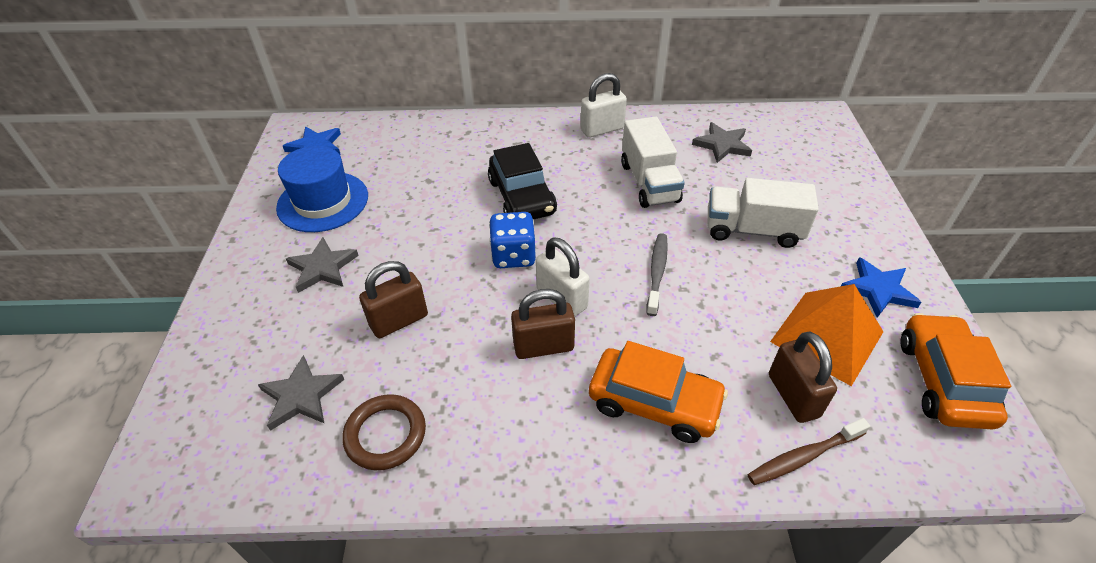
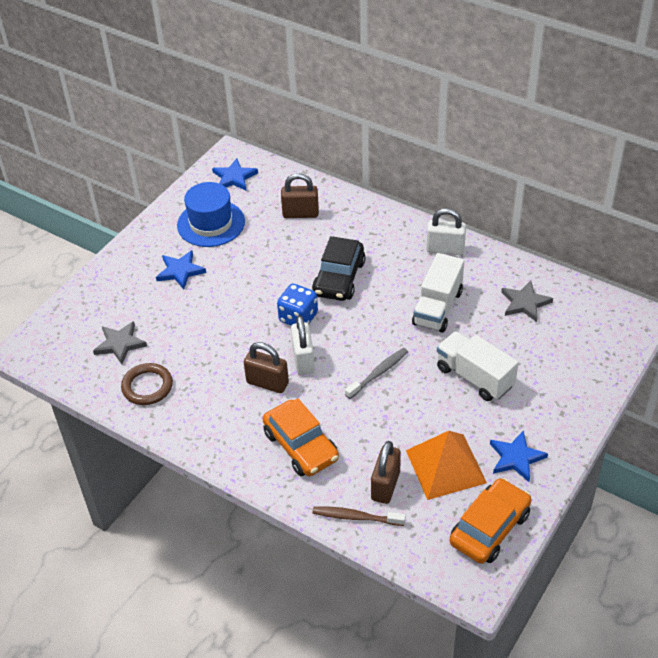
camera: 35 degrees right, 0 degrees up
(322, 267) = (180, 271): grey star -> blue star
(399, 321) = (199, 326): brown padlock -> brown padlock (300, 214)

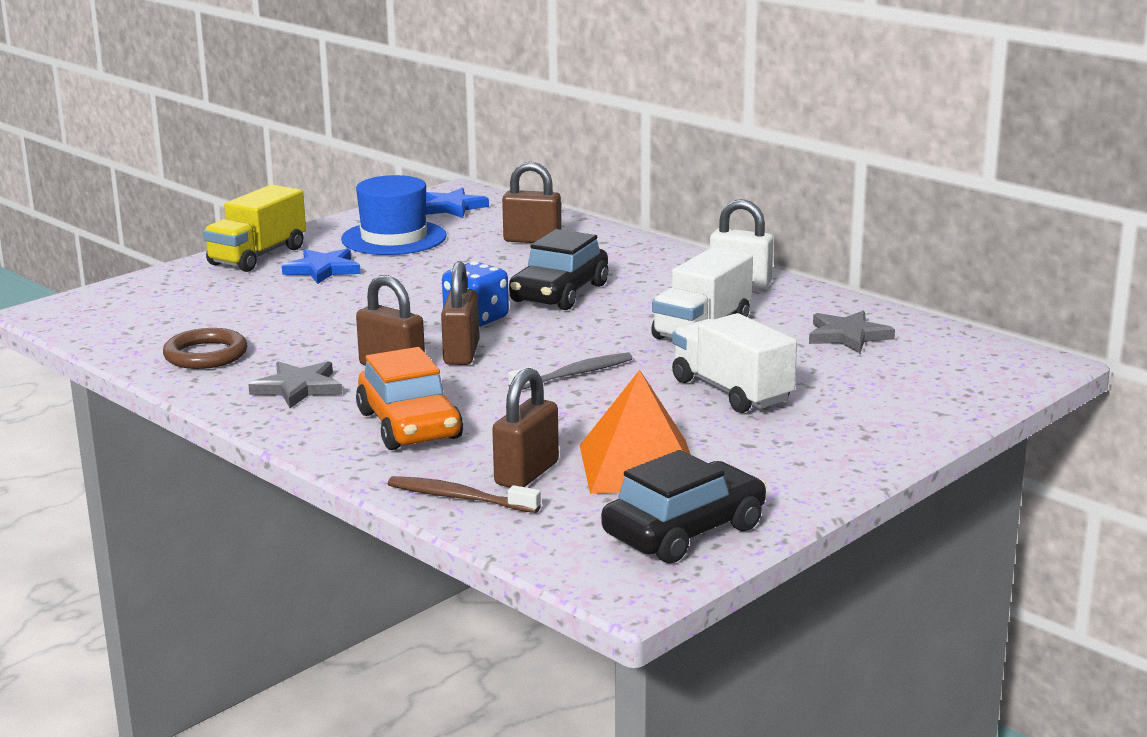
camera: 10 degrees right, 25 degrees down
(120, 344) = (191, 318): grey star -> grey star (298, 388)
(131, 260) = (257, 256): none -> yellow truck
(303, 360) = (461, 353): white padlock -> brown padlock
(489, 528) = (684, 531): orange car -> black car
(516, 458) = (765, 469): blue star -> none

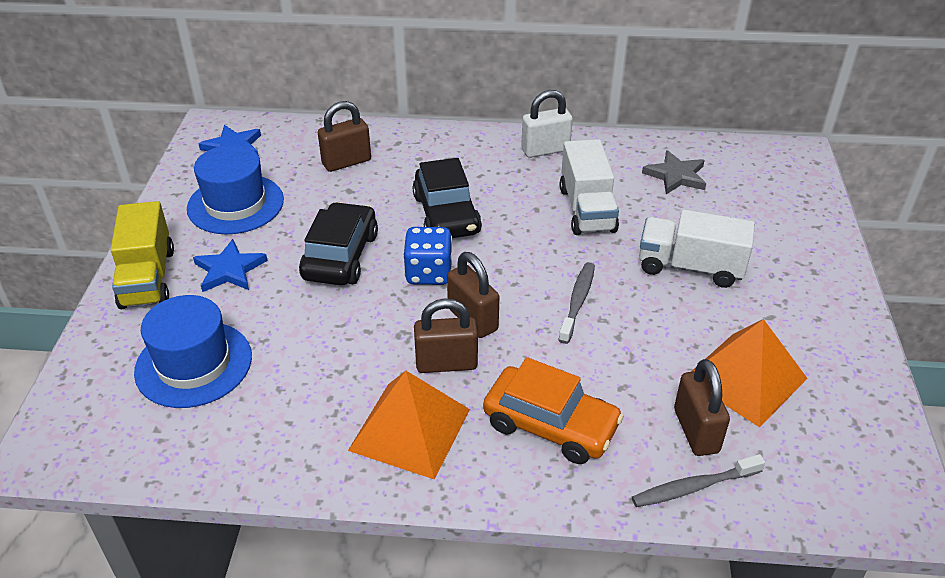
camera: 40 degrees left, 20 degrees up
(206, 355) = (277, 430): brown ring -> none
(210, 306) = (193, 364): none -> blue hat
(298, 388) = (410, 429): grey star -> orange pyramid
(459, 498) = (693, 487): brown toothbrush -> grey toothbrush
(684, 531) = (858, 430): black car -> black car (340, 256)

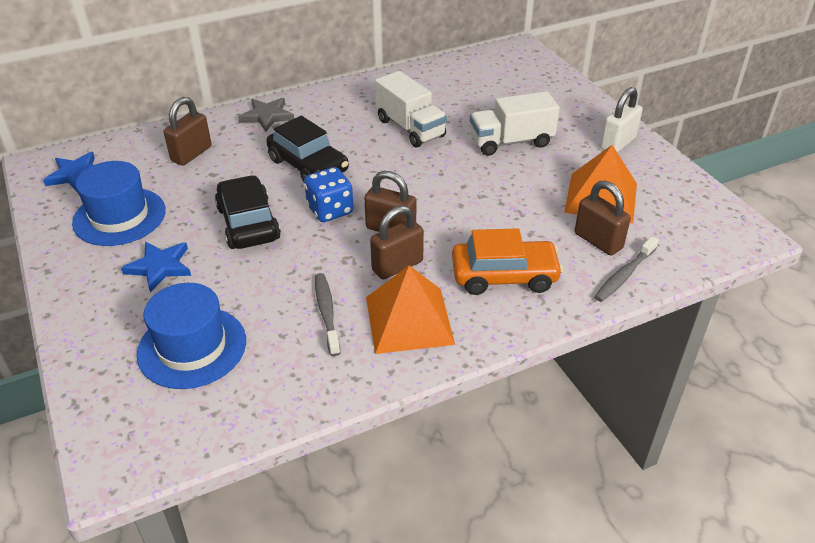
camera: 30 degrees left, 0 degrees up
(148, 278) = (88, 300): yellow truck -> none
(545, 150) = (345, 97): white padlock -> white padlock (617, 143)
(577, 301) = (455, 190): grey toothbrush -> grey toothbrush (327, 313)
(676, 175) = (453, 86): grey star -> grey star (267, 116)

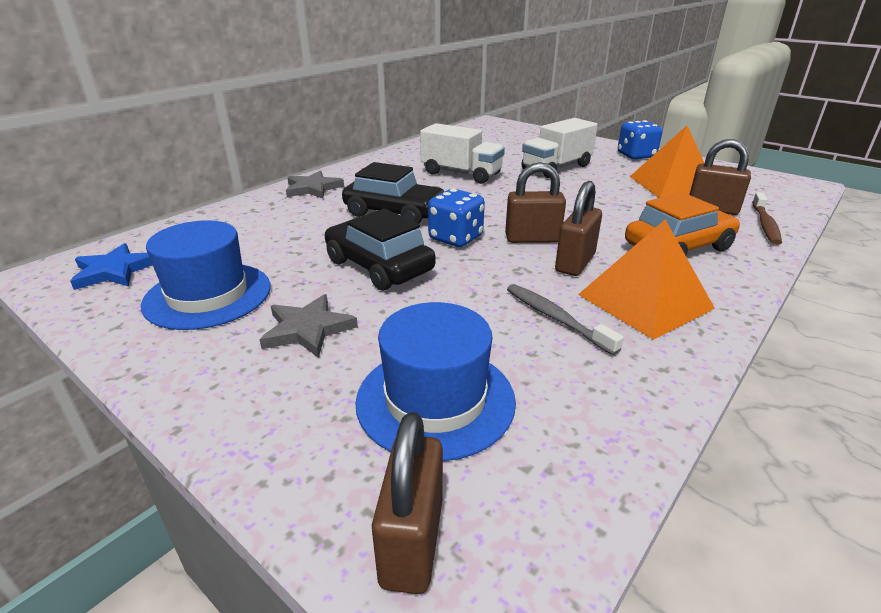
camera: 25 degrees left, 10 degrees down
(160, 267) = (307, 329): blue star -> grey star
(191, 154) = (255, 227): brown padlock -> brown padlock (412, 541)
(617, 143) = (636, 156): white padlock -> blue dice
(624, 275) = (765, 224): grey toothbrush -> brown toothbrush

